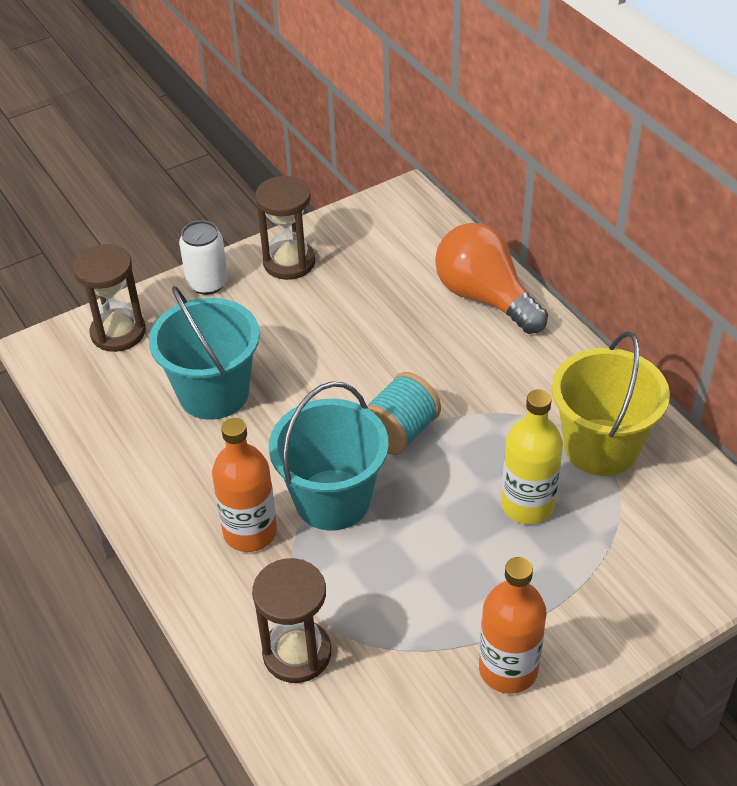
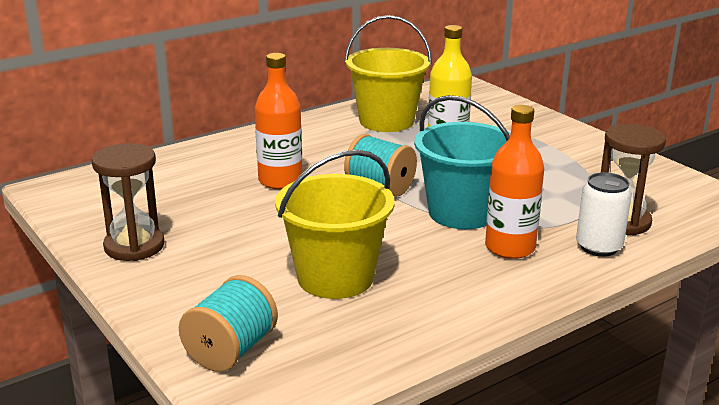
camera: 95 degrees left, 20 degrees down
(118, 332) = (231, 351): brown hourglass -> turquoise spool
(207, 283) = (154, 294): white can -> white can (598, 247)
(214, 393) = (335, 278): turquoise bucket -> yellow bucket
(485, 298) = (216, 155): orange light bulb -> none
(508, 669) = (591, 151): orange bottle -> orange bottle (280, 181)

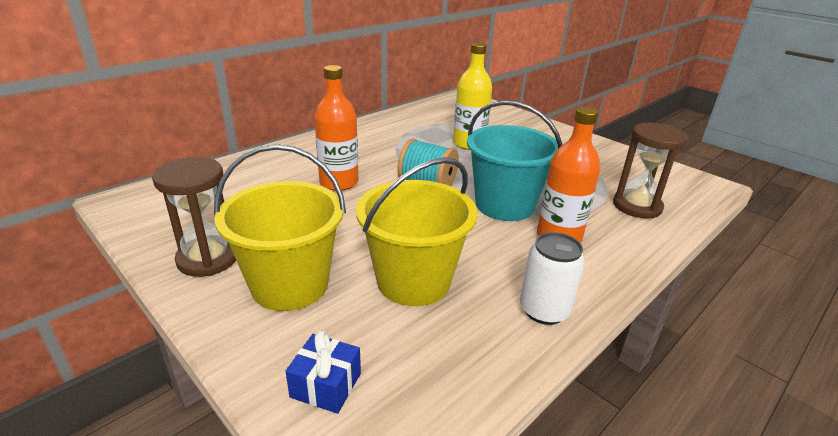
camera: 10 degrees left, 5 degrees up
(231, 351) = (326, 385): turquoise spool -> blue gift
(386, 121) = (414, 127): yellow bucket -> yellow bucket (290, 285)
(598, 247) = (631, 231): white can -> white can (544, 310)

